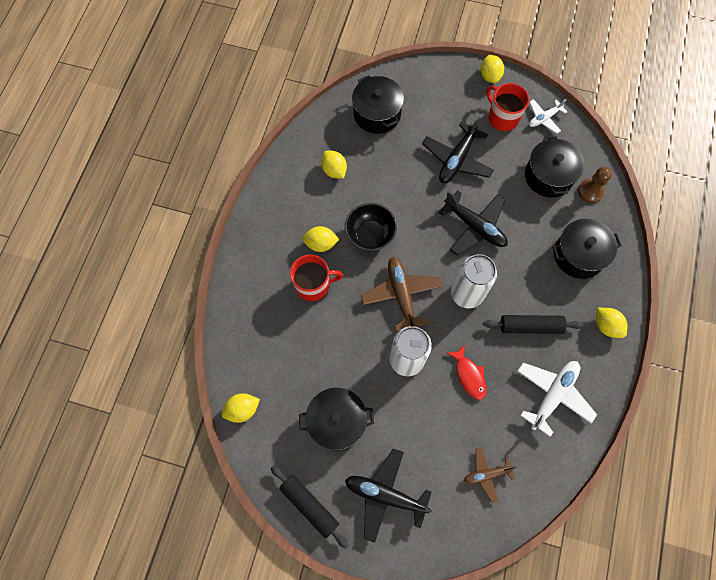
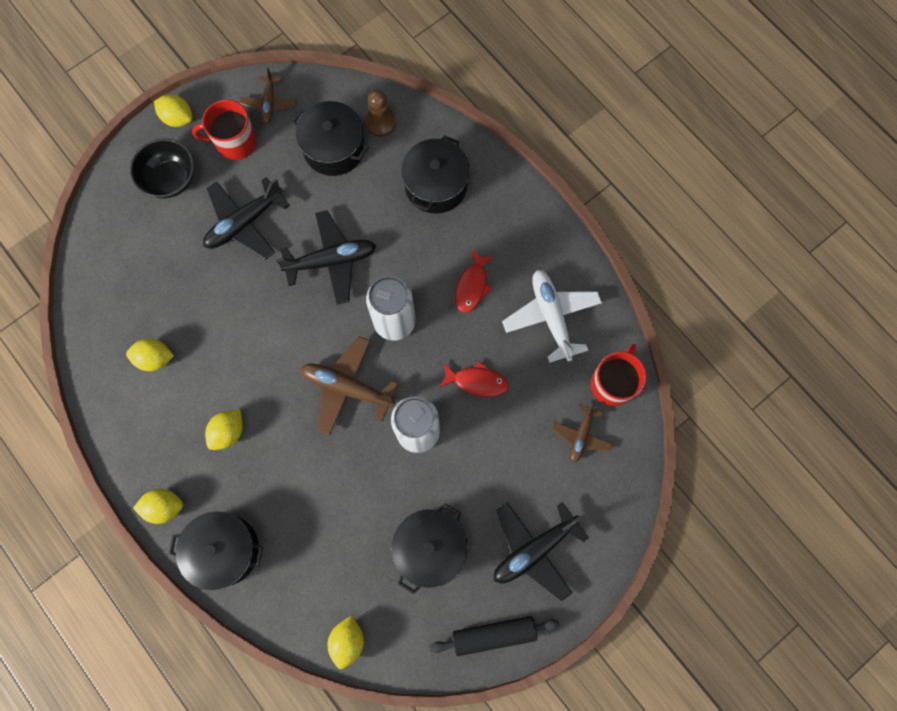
camera: 55 degrees left, 5 degrees up
(313, 285) = (268, 472): red mug -> red mug (612, 383)
(370, 235) = (259, 373): black bowl -> black bowl (171, 179)
(377, 114) = (125, 265): black pot -> black pot (225, 550)
(457, 159) = (245, 223): black plane -> black plane turned 75 degrees clockwise
(530, 326) = (472, 286): black rolling pin -> red fish
(544, 118) = (269, 103): white plane -> brown plane
(606, 326) = (522, 216): yellow lemon -> yellow lemon (164, 507)

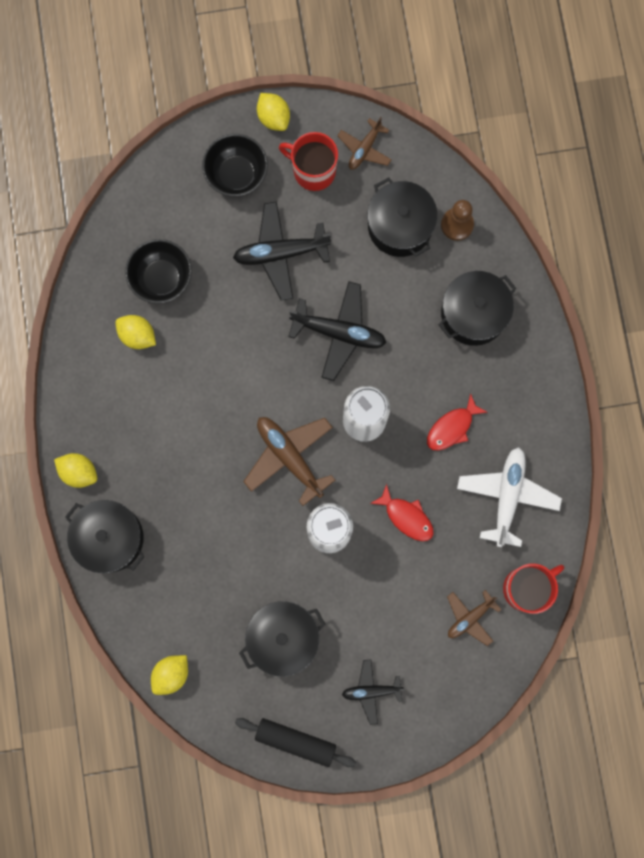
camera: 30 degrees right, 5 degrees up
(151, 299) = (162, 278): none -> black bowl
(228, 432) = (166, 438): yellow lemon -> none
(534, 549) = (371, 691): black plane -> black plane, size x0.60

